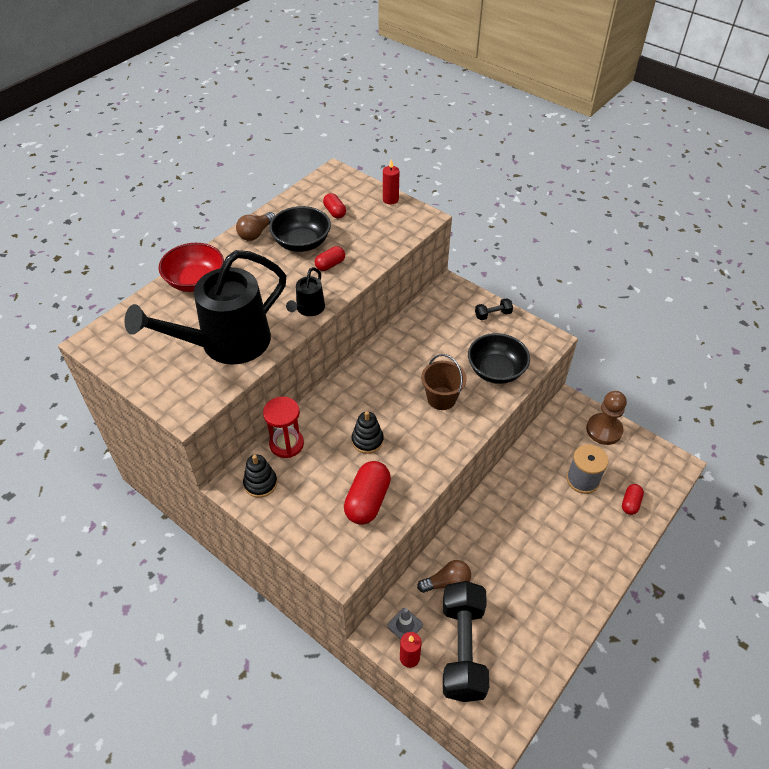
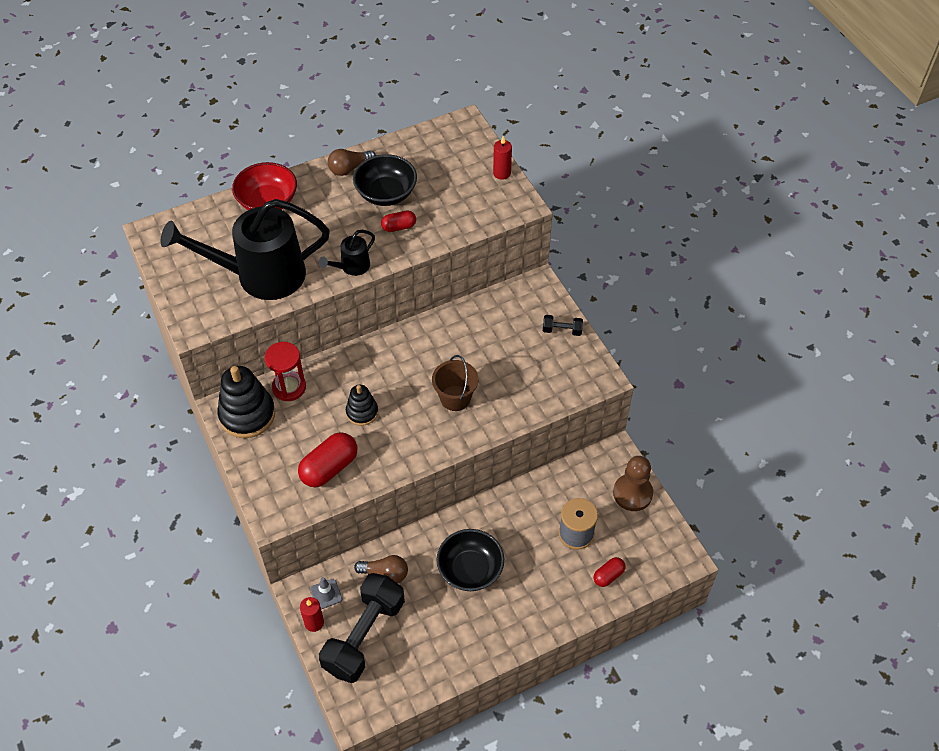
camera: 25 degrees right, 5 degrees up
(260, 483) = (247, 415): black stacking toy -> black stacking toy, size x1.74
(334, 212) = (437, 169): red capsule -> none
(496, 370) = (526, 390): black bowl -> black bowl (470, 570)

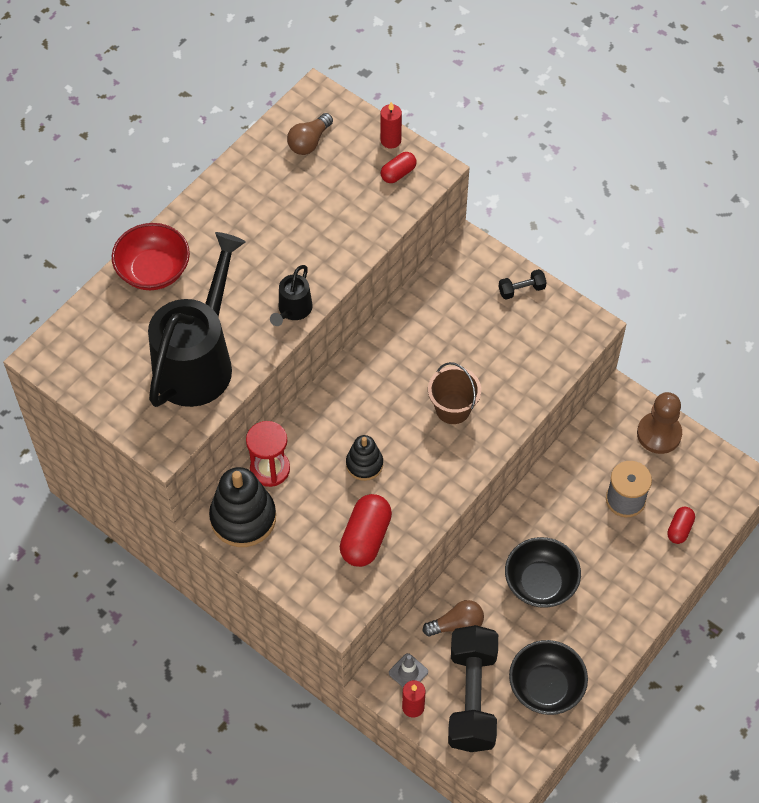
camera: 25 degrees left, 5 degrees up
(259, 276) = (198, 360): black watering can -> black watering can turned 150 degrees clockwise
(349, 168) = (221, 196): brown light bulb -> brown light bulb (309, 142)
(386, 193) = (279, 211): black bowl -> black bowl (546, 687)
(399, 227) = (316, 245): red capsule -> red capsule (398, 173)

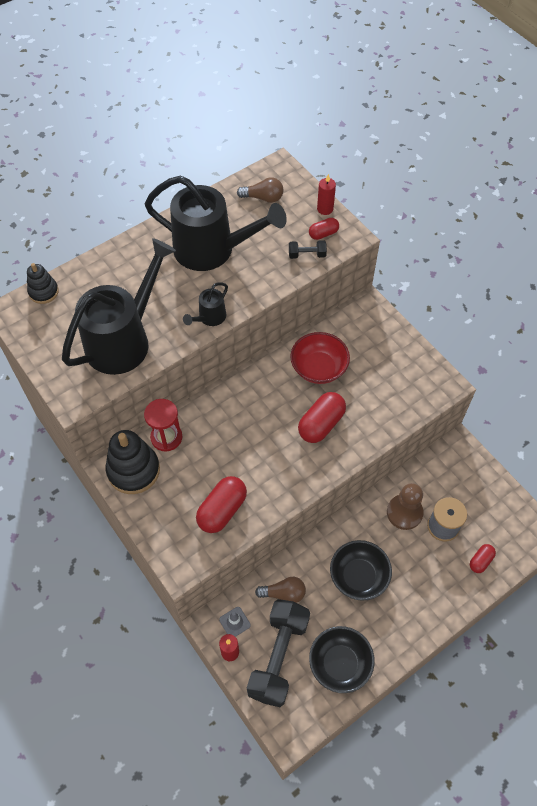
camera: 15 degrees right, 0 degrees up
(153, 270) = (115, 265): red bowl -> red bowl (318, 368)
(269, 224) = (213, 250): none -> black watering can
(309, 142) = (263, 198): brown light bulb -> brown light bulb turned 135 degrees counterclockwise
(364, 464) = (239, 451): black stacking toy -> black stacking toy (43, 292)
(453, 409) = (321, 424): brown bucket -> red capsule
(521, 290) = (400, 345): black dumbbell -> black dumbbell (307, 255)
(659, 434) = (482, 481): brown pawn -> brown pawn (404, 512)

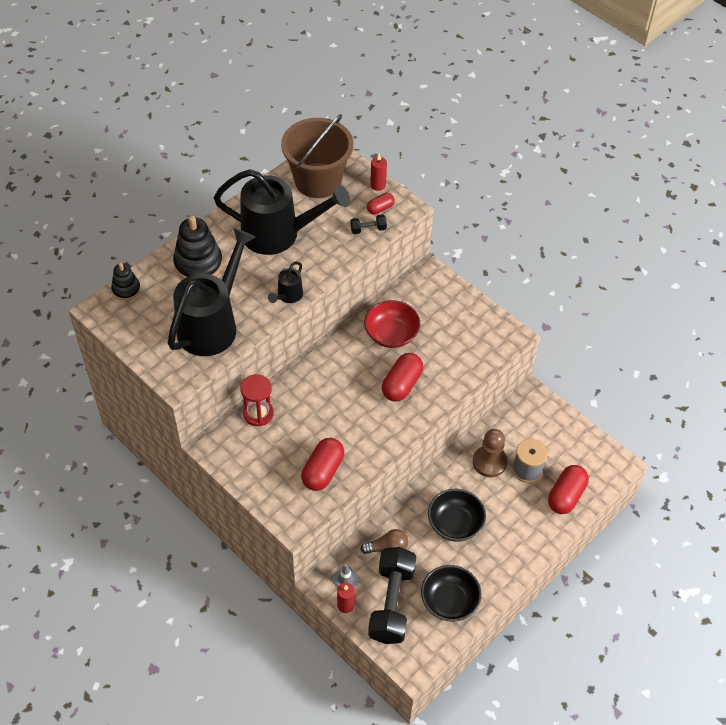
camera: 10 degrees left, 5 degrees down
(133, 470) = (233, 446): black stacking toy -> black stacking toy (198, 264)
(263, 198) = (318, 180): brown light bulb -> brown bucket
(480, 561) = (566, 496): red capsule -> red capsule, size x1.79

